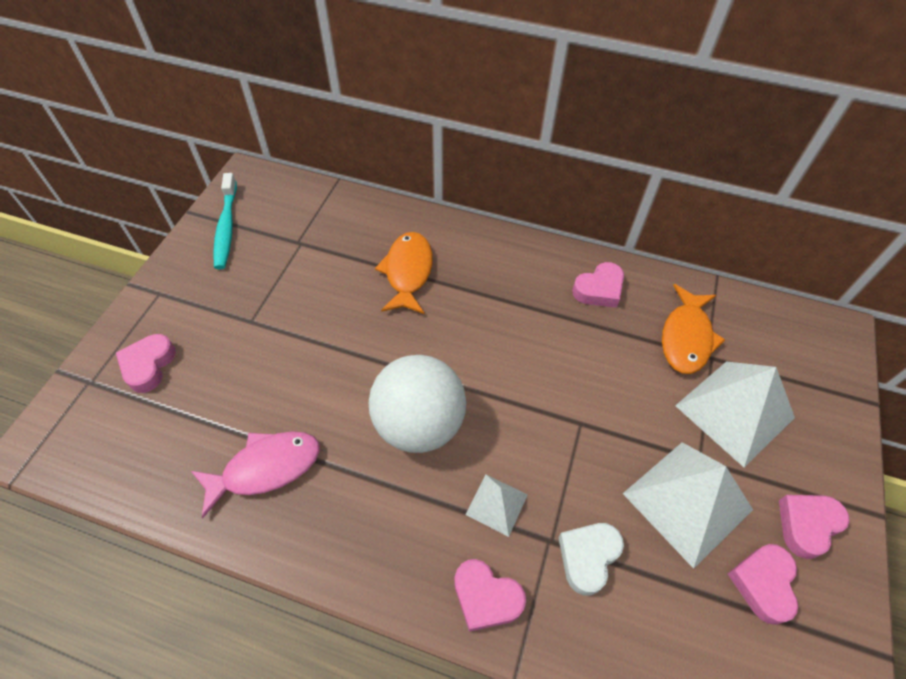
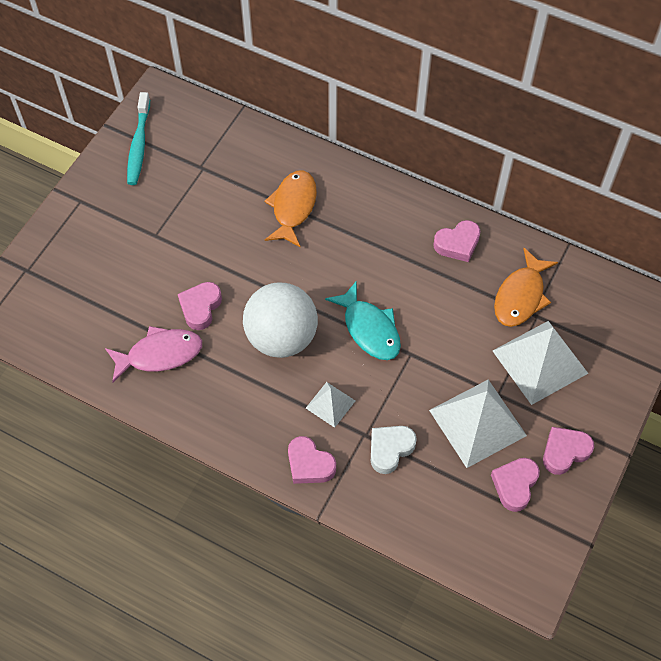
camera: 10 degrees right, 5 degrees up
(148, 365) = (72, 262): pink heart -> pink heart (200, 307)
(524, 399) = (369, 329): none -> turquoise fish

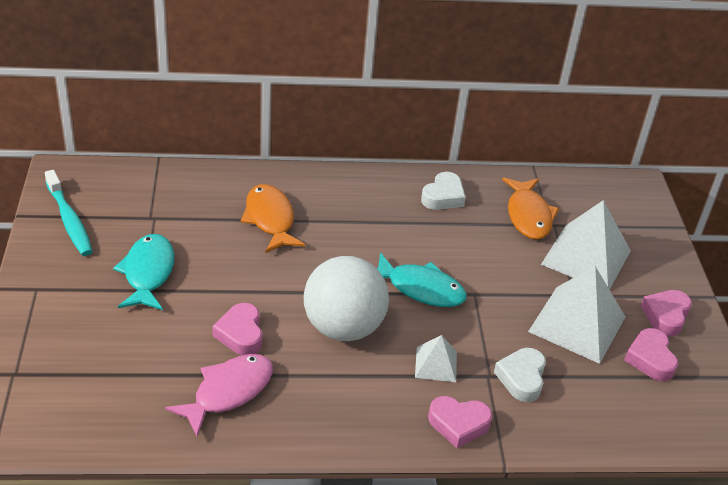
camera: 35 degrees left, 20 degrees down
(167, 220) = (148, 273): none -> turquoise fish
(457, 244) = (443, 196): pink heart -> white heart

